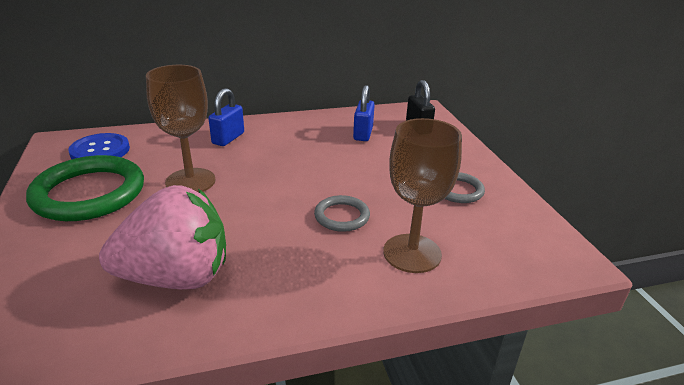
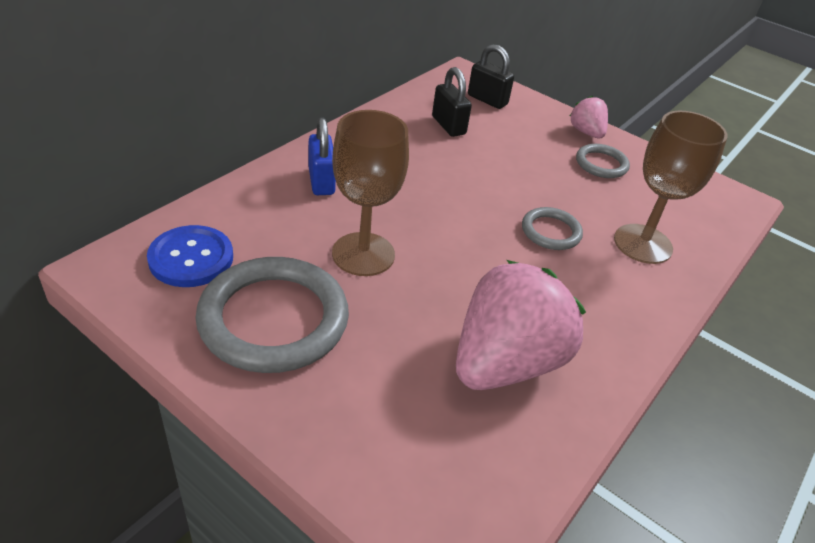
camera: 40 degrees left, 10 degrees up
(89, 193) = (274, 319): green ring -> grey ring
(363, 134) = (448, 125): blue padlock -> black padlock
(476, 167) = (586, 132): none -> pink strawberry

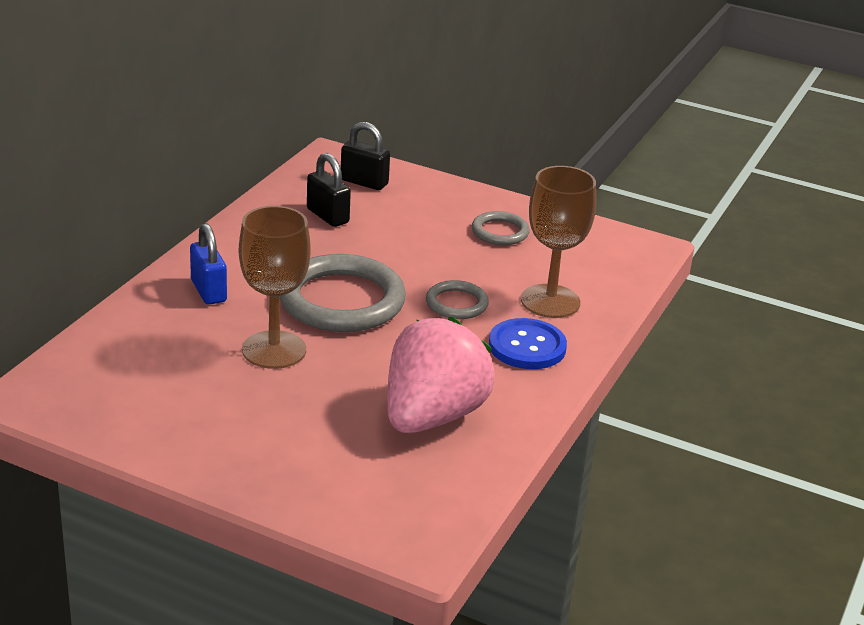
camera: 10 degrees left, 10 degrees down
(191, 258) = (105, 377): blue button -> blue button (527, 346)
(274, 319) = (207, 414): grey ring -> grey ring (342, 300)
(586, 132) = (480, 202): pink strawberry -> none

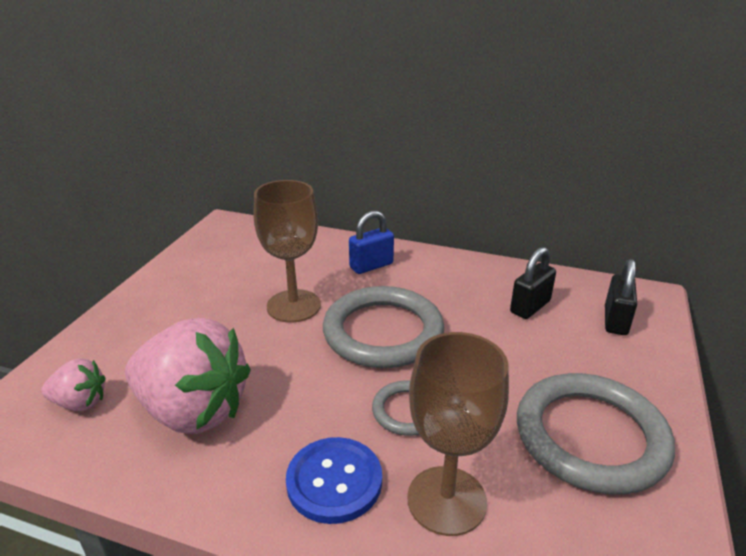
camera: 85 degrees right, 0 degrees up
(405, 489) = (80, 403): none -> pink strawberry
(500, 232) = (590, 436): grey ring -> grey ring, size x2.00

